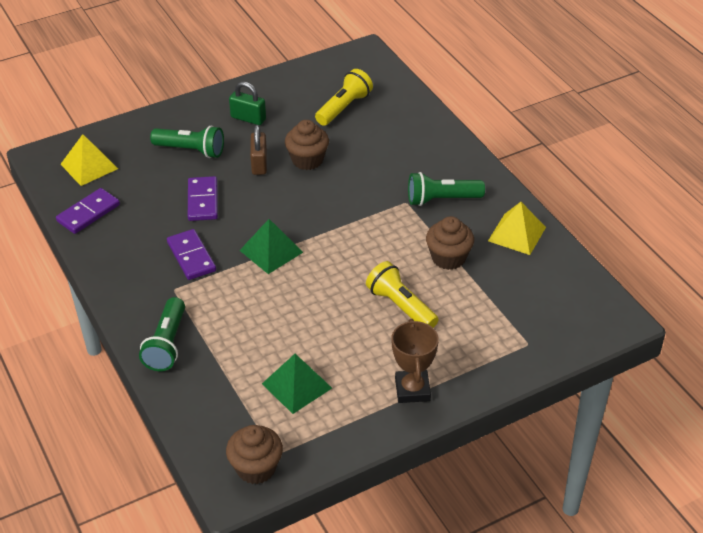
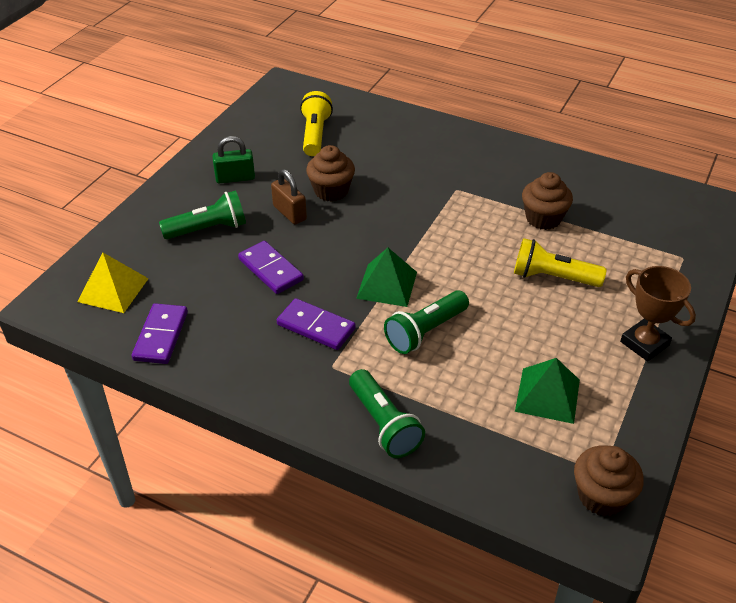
camera: 35 degrees left, 0 degrees up
(442, 199) = (483, 174): green flashlight -> green flashlight (425, 331)
(517, 234) = (572, 175): yellow pyramid -> none

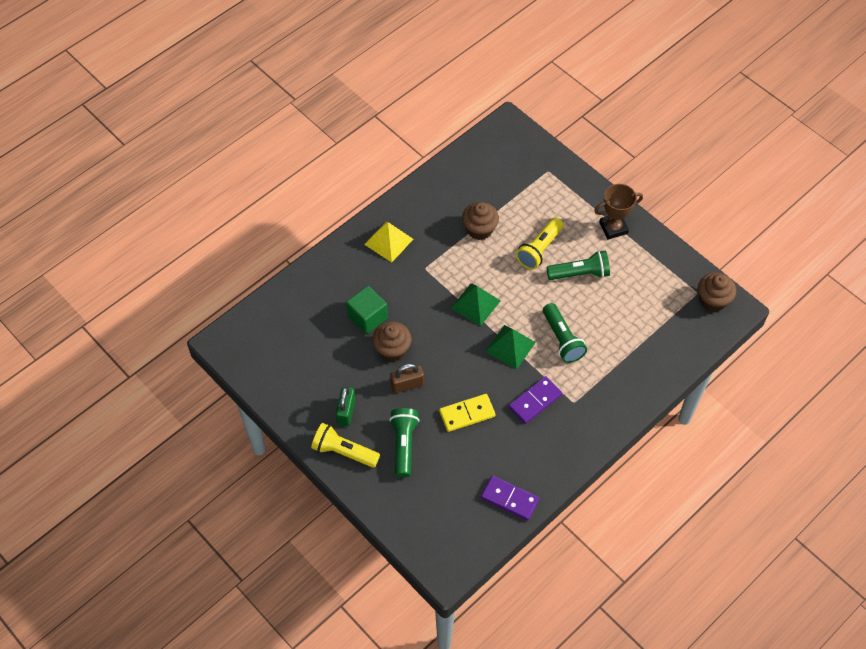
camera: 70 degrees left, 15 degrees up
(113, 290) = (449, 523): yellow pyramid -> yellow pyramid (389, 241)
(271, 270) = (467, 414): purple domino -> yellow domino
(315, 134) = (312, 339): yellow flashlight -> yellow flashlight (344, 452)
(364, 164) = (367, 317): none -> green cube
(384, 424) = (630, 388): green flashlight -> green flashlight (580, 273)
(547, 395) = (636, 295): green pyramid -> green pyramid (475, 304)

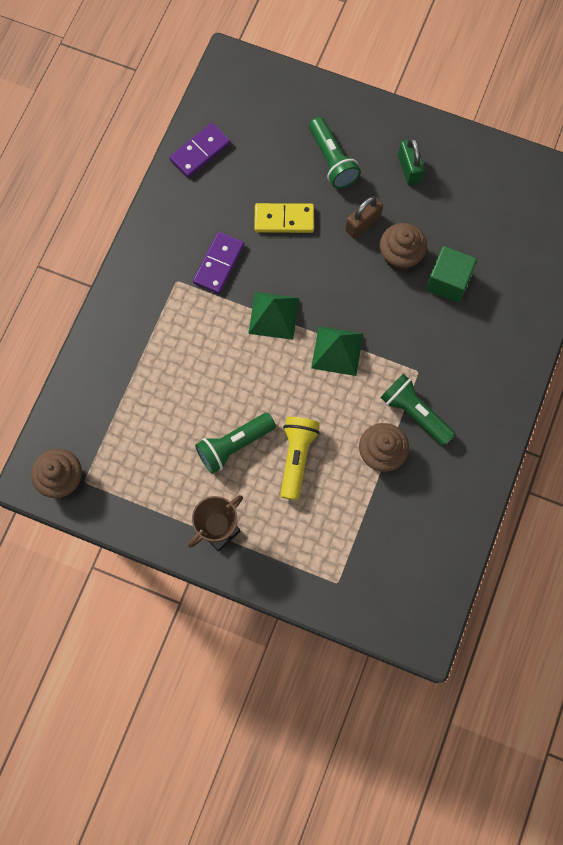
camera: 155 degrees right, 15 degrees up
(344, 452) = (388, 129): yellow flashlight -> none
(389, 241) = (479, 388): yellow pyramid -> none
(467, 414) = (284, 219): yellow domino -> yellow domino turned 45 degrees clockwise
(509, 499) = (200, 152): purple domino -> purple domino turned 45 degrees counterclockwise
(562, 339) = (220, 349): green flashlight -> green flashlight (414, 413)

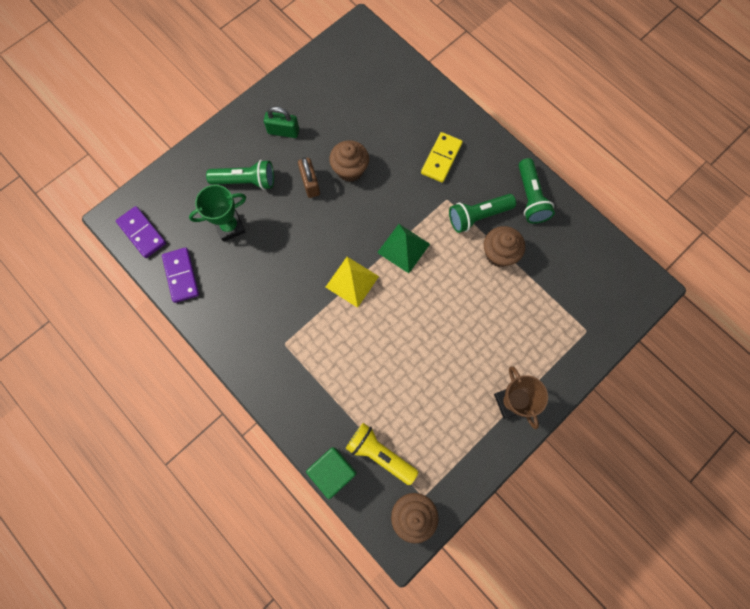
camera: 65 degrees left, 0 degrees up
(218, 264) = (287, 304): purple domino -> purple domino (142, 233)
(234, 445) = (445, 359): green flashlight -> green flashlight (530, 197)
(273, 315) = (352, 281): green pyramid -> yellow pyramid
(274, 170) = (230, 227): none -> green trophy
(284, 219) = (276, 238): yellow domino -> yellow domino (441, 158)
(296, 457) = (476, 316): yellow flashlight -> yellow flashlight (380, 454)
(448, 281) = (387, 147): green cube -> green cube (333, 471)

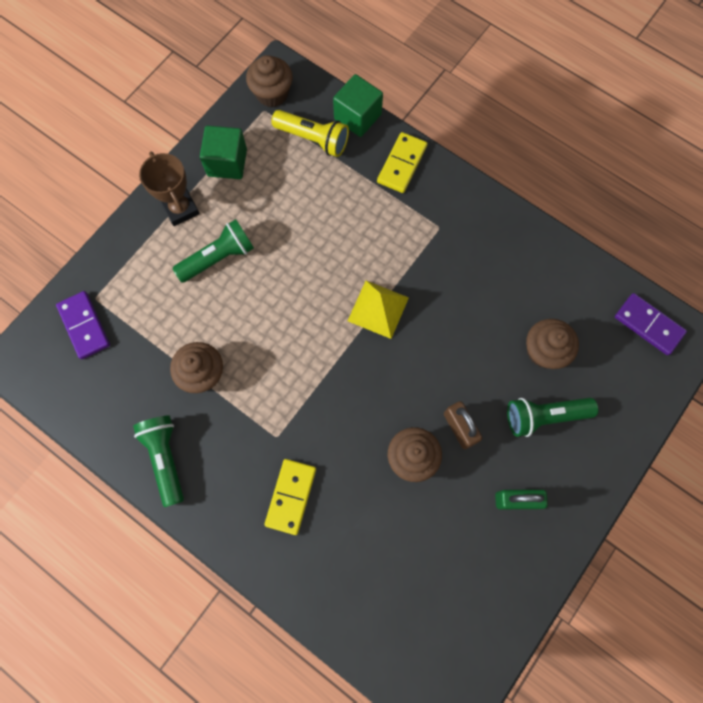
camera: 170 degrees right, 0 degrees up
(181, 276) = (581, 282): purple domino -> purple domino (84, 326)
(230, 227) = (544, 351): green trophy -> brown cupcake
(302, 411) = (402, 164): none -> yellow domino
(403, 248) = (323, 361): green pyramid -> none
(464, 443) = (227, 162): none -> green cube
(478, 216) = (233, 419): green flashlight -> green flashlight (218, 257)

